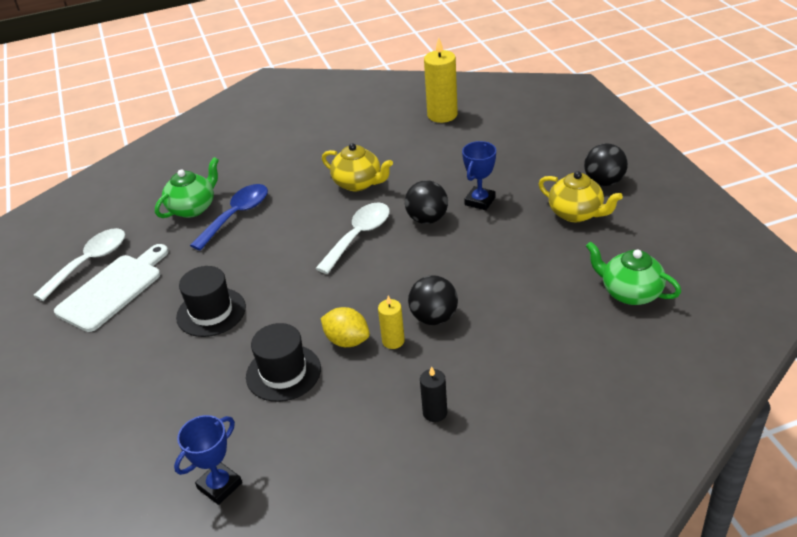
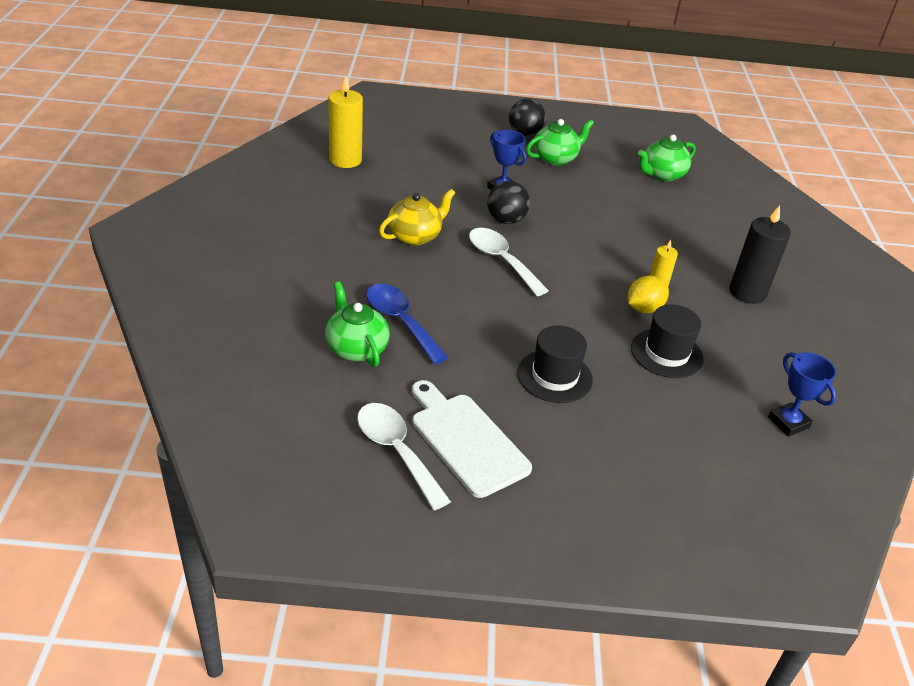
camera: 75 degrees left, 0 degrees up
(434, 318) = (640, 259): black ball -> none
(435, 412) = (747, 292): black candle -> black candle, size x1.83
(576, 213) = (555, 158): yellow teapot -> green teapot

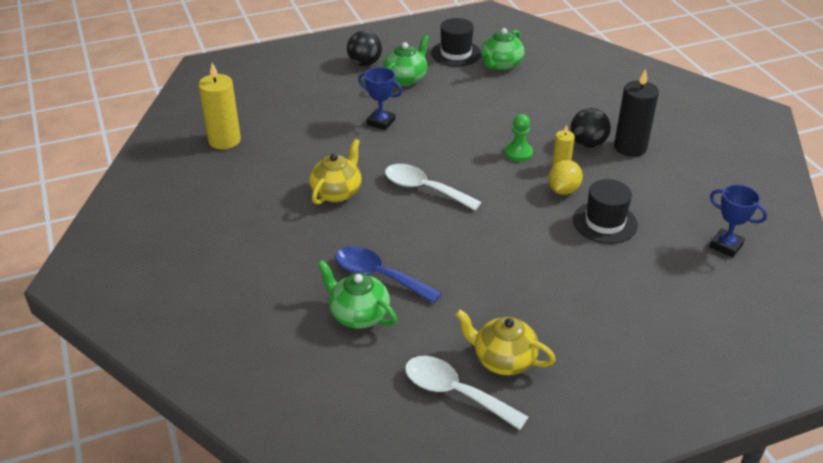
camera: 20 degrees left, 0 degrees up
(466, 440) = (503, 359): white cutting board -> yellow teapot
(506, 220) = (403, 150): black ball -> black ball (588, 144)
(554, 376) = (534, 276): black hat -> black hat (456, 53)
(621, 259) = (518, 153): none -> green pawn

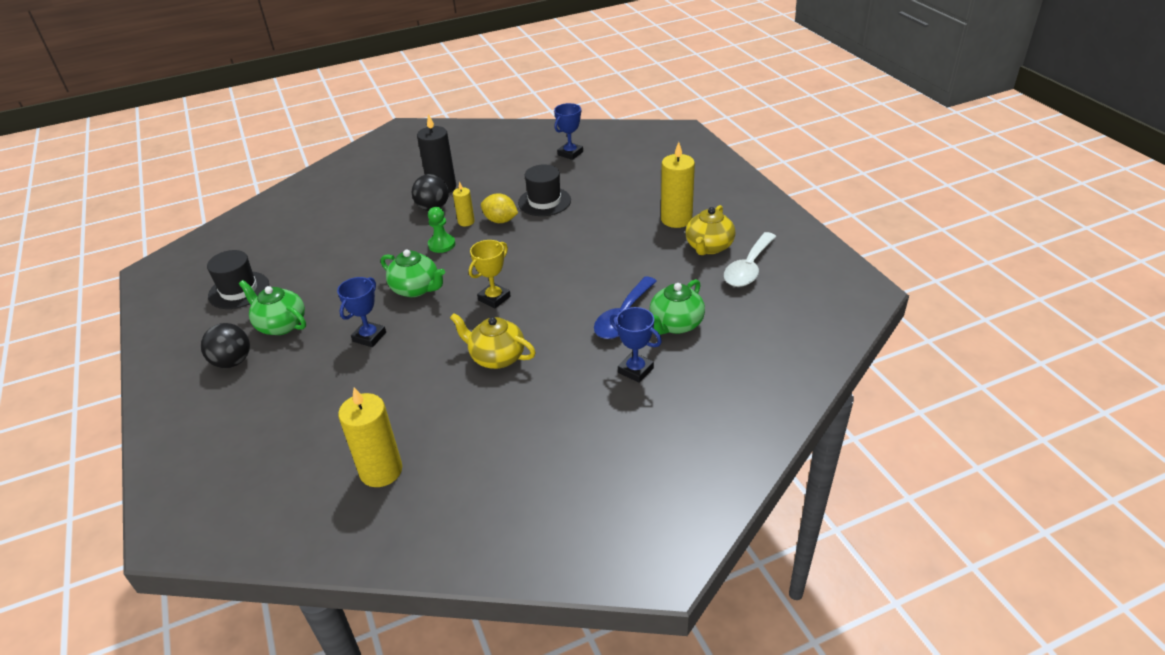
camera: 90 degrees left, 0 degrees up
(295, 279) = (635, 370): none -> blue trophy
(424, 189) = (494, 298): white spoon -> yellow trophy
(500, 65) = (277, 258): green teapot -> green teapot (416, 289)
(567, 335) = (676, 219): none -> yellow candle

